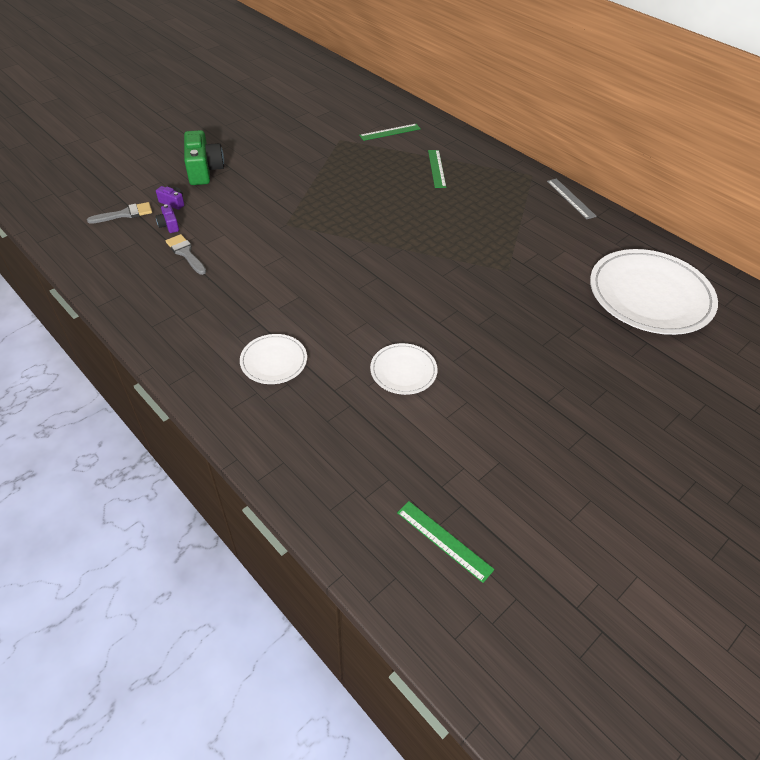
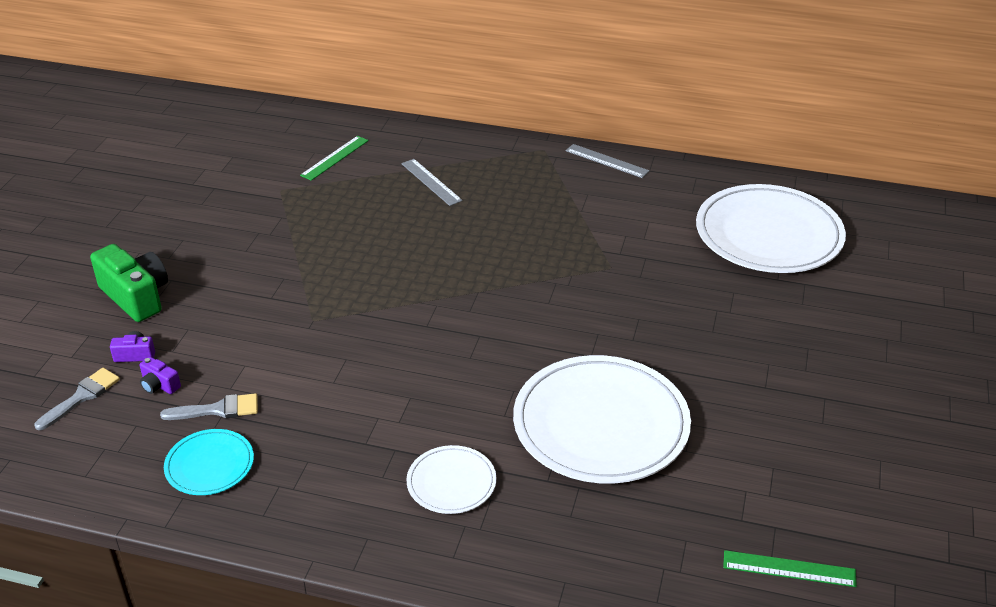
camera: 30 degrees left, 10 degrees down
(151, 283) = (209, 465): none -> turquoise plate
(185, 253) = (218, 410): grey brush -> grey brush turned 150 degrees clockwise
(403, 371) = (601, 424): white plate -> white plate, size x2.07
(436, 168) = (431, 182): green ruler -> grey ruler

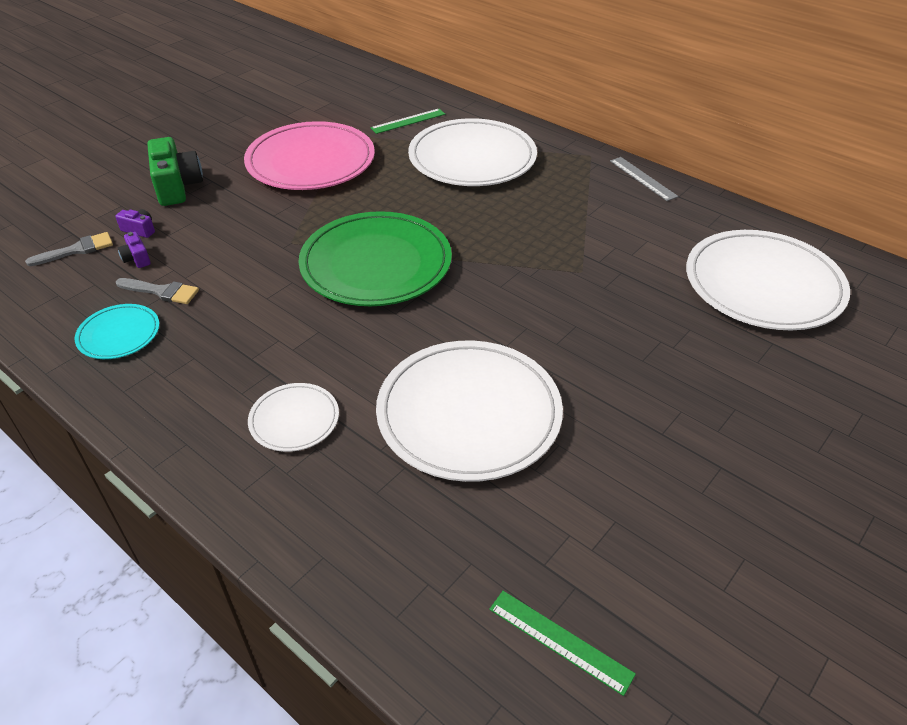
camera: 25 degrees right, 5 degrees up
(264, 229) = (311, 161): none -> pink plate
(416, 316) = (376, 264): none -> green plate
(431, 182) = (472, 158): grey ruler -> white plate

